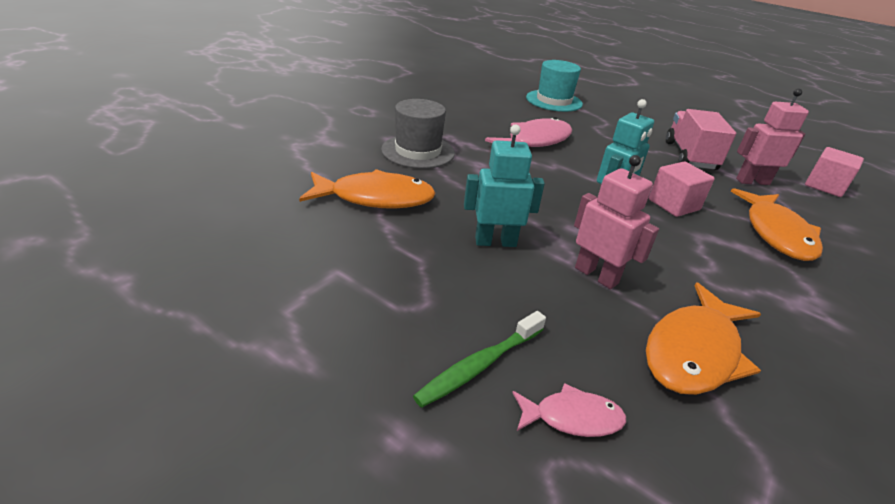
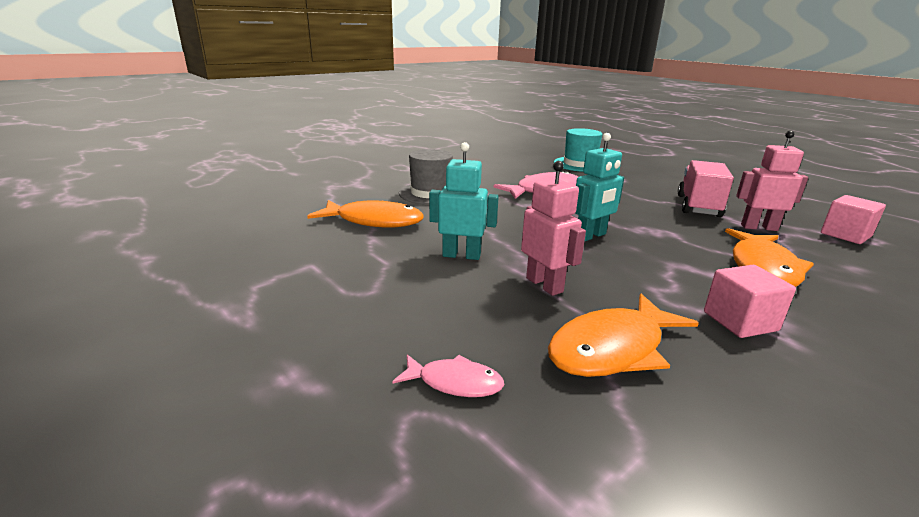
camera: 15 degrees right, 10 degrees down
(479, 365) = (391, 336): green toothbrush -> none
(673, 205) = (658, 240): pink cube -> pink cube (740, 321)

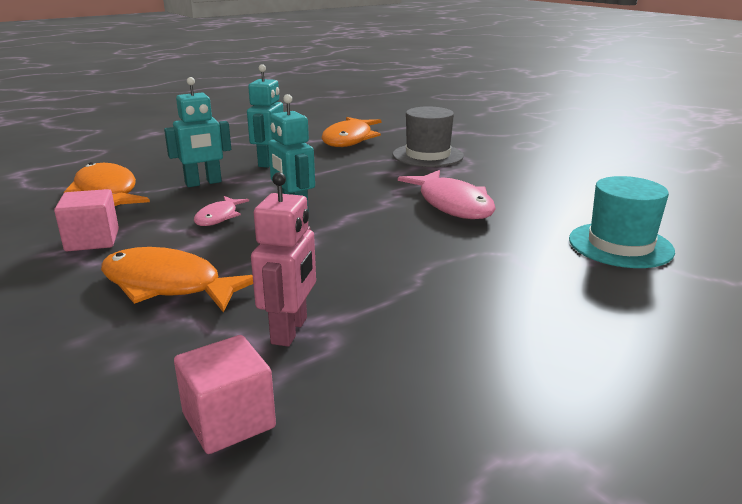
camera: 95 degrees right, 0 degrees up
(455, 382) = (117, 157): pink fish -> pink fish (218, 217)
(544, 285) = (203, 183): pink robot -> turquoise robot
(698, 206) = (394, 303): pink truck -> none

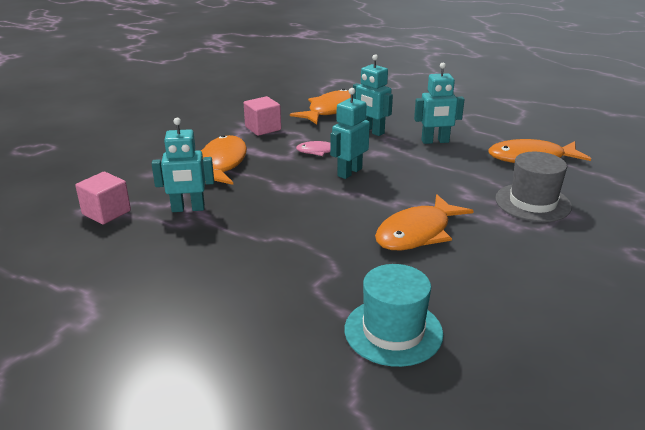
camera: 70 degrees right, 5 degrees up
(290, 330) = (188, 209): pink robot -> turquoise robot
(452, 204) = (417, 233): pink fish -> orange fish

